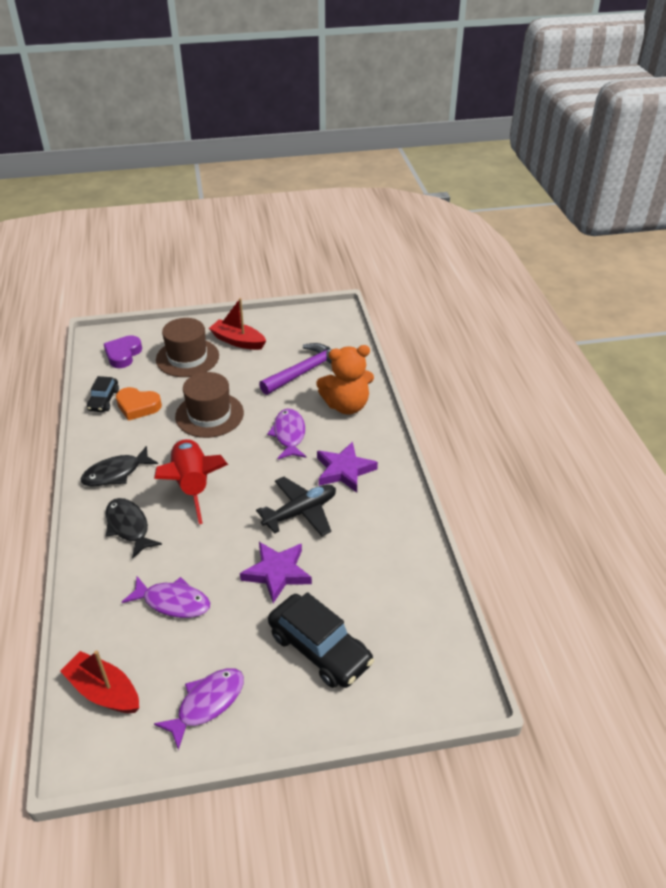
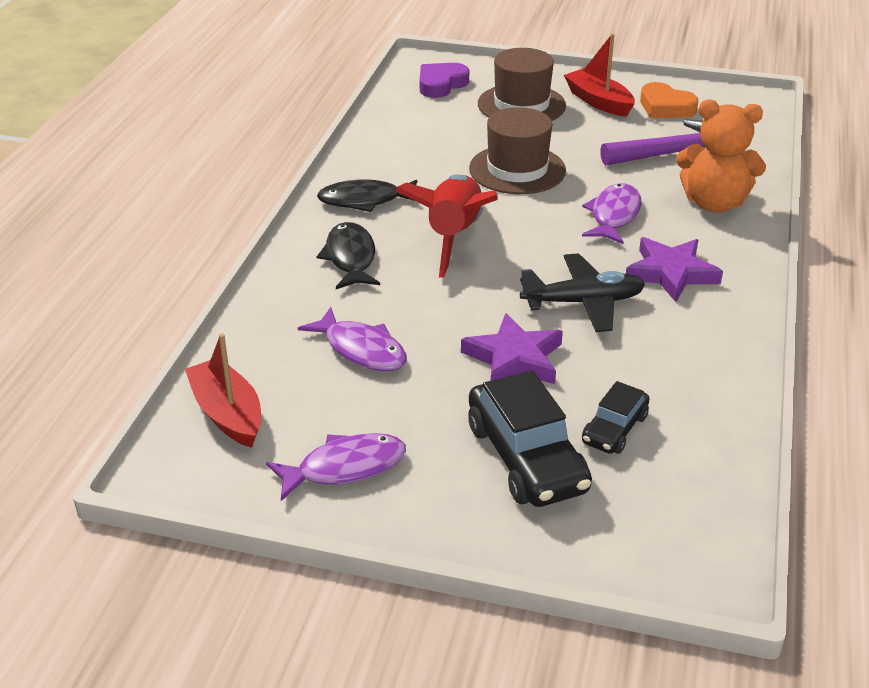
camera: 25 degrees right, 5 degrees down
(104, 400) = (391, 125): black car -> black car (614, 429)
(138, 406) = (430, 140): orange heart -> orange heart (665, 107)

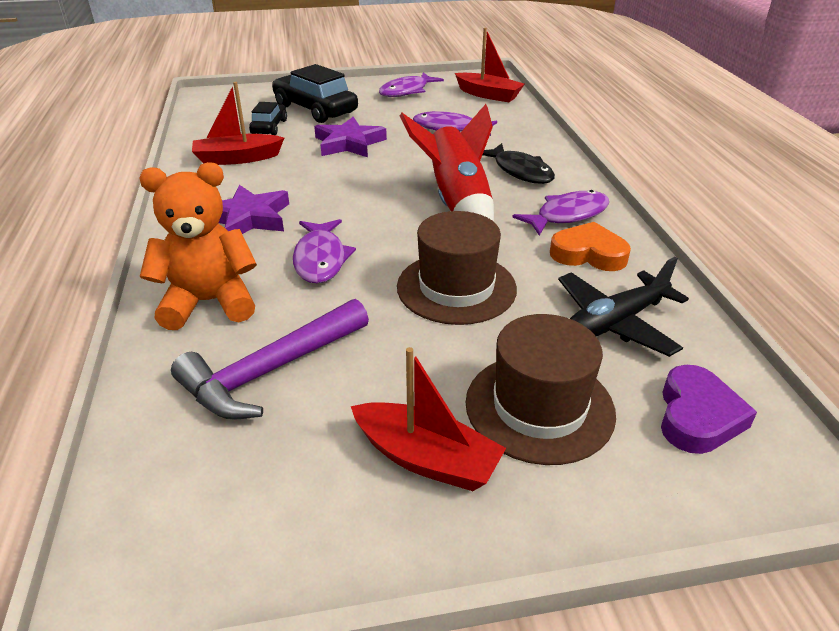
camera: 155 degrees right, 0 degrees up
(365, 200) = (567, 215): black fish -> purple fish
(583, 302) = (317, 182): black plane -> black plane (615, 322)
(665, 107) = (305, 483): orange heart -> orange heart (588, 254)
(672, 369) = (237, 158): none -> red boat

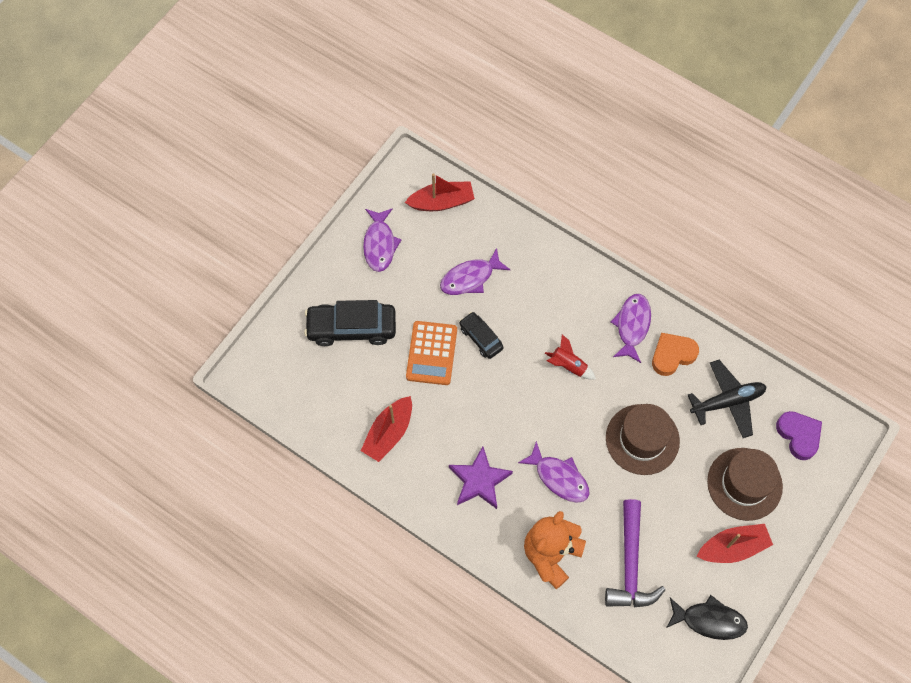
camera: 45 degrees left, 30 degrees up
(269, 127) = (354, 379): black car -> black car (481, 338)
(349, 143) = (431, 353): purple star -> orange calculator
(457, 204) = (568, 365): red rocket -> red rocket, size x0.49
(520, 171) = (565, 298): black fish -> black fish (709, 620)
(615, 322) = (727, 401): black plane -> black plane turned 120 degrees counterclockwise

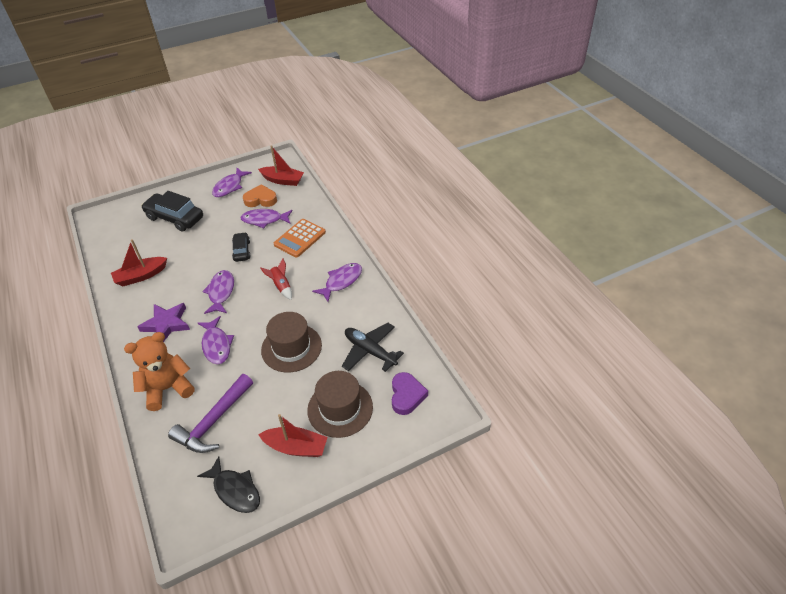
camera: 30 degrees right, 20 degrees down
(431, 353) = (206, 247): orange calculator -> orange calculator (300, 238)
(505, 408) = (221, 292): none -> purple fish
(672, 355) = (354, 308): orange heart -> orange heart (260, 199)
(727, 401) = (370, 351): black plane -> black plane turned 150 degrees counterclockwise

